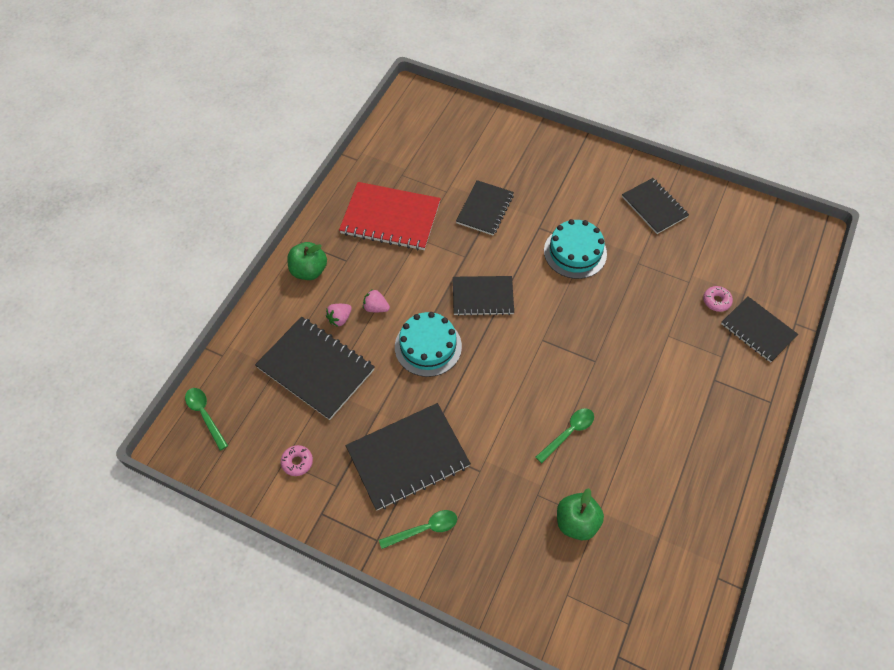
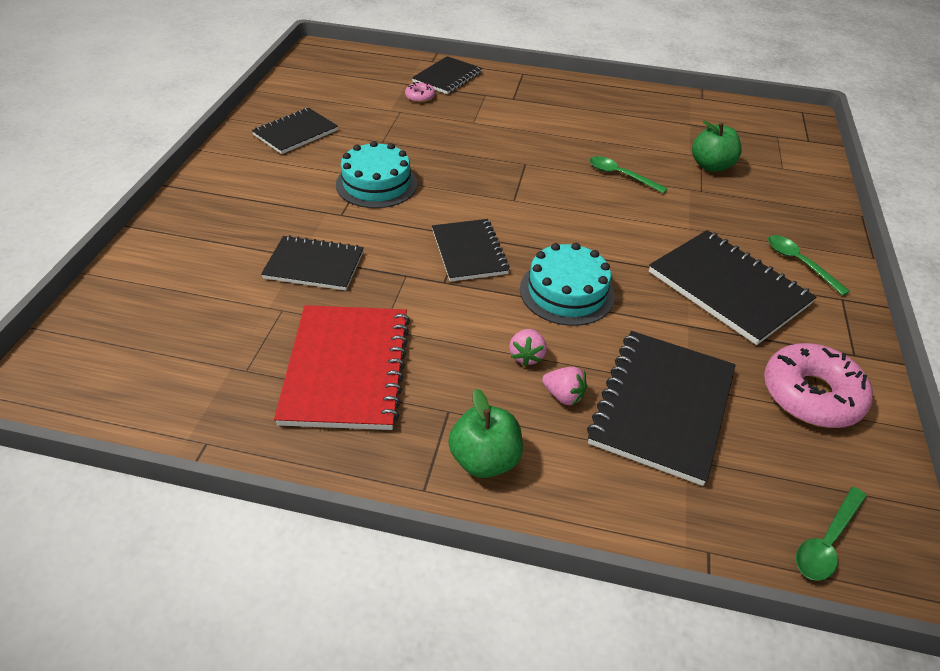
camera: 105 degrees left, 15 degrees down
(297, 462) = (811, 395): pink donut -> pink donut, size x2.13

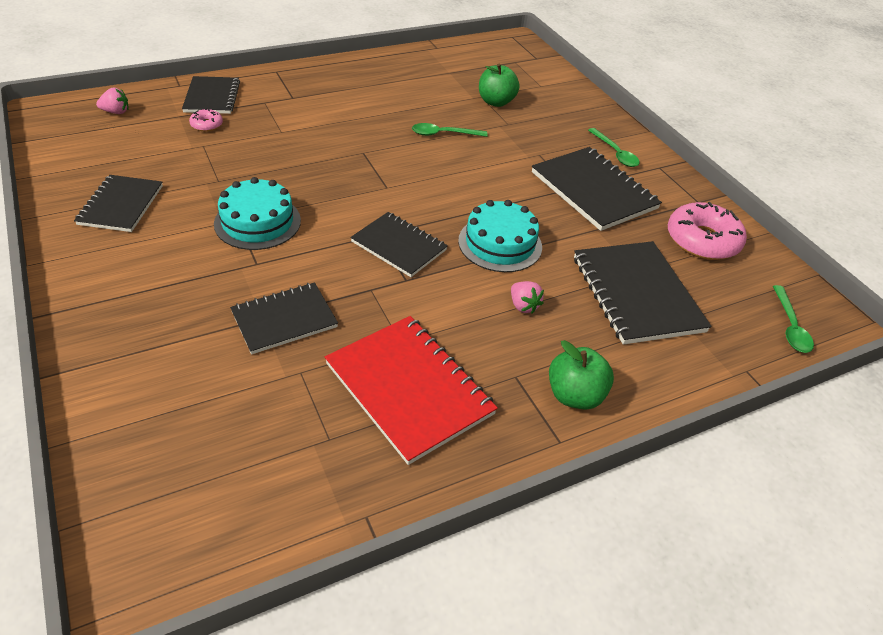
camera: 40 degrees left, 0 degrees up
(563, 396) = (575, 321): pink strawberry -> pink strawberry (116, 112)
(728, 288) = (593, 190): black notebook -> black notebook turned 45 degrees clockwise
(799, 263) = (615, 153): green spoon -> green spoon turned 135 degrees counterclockwise

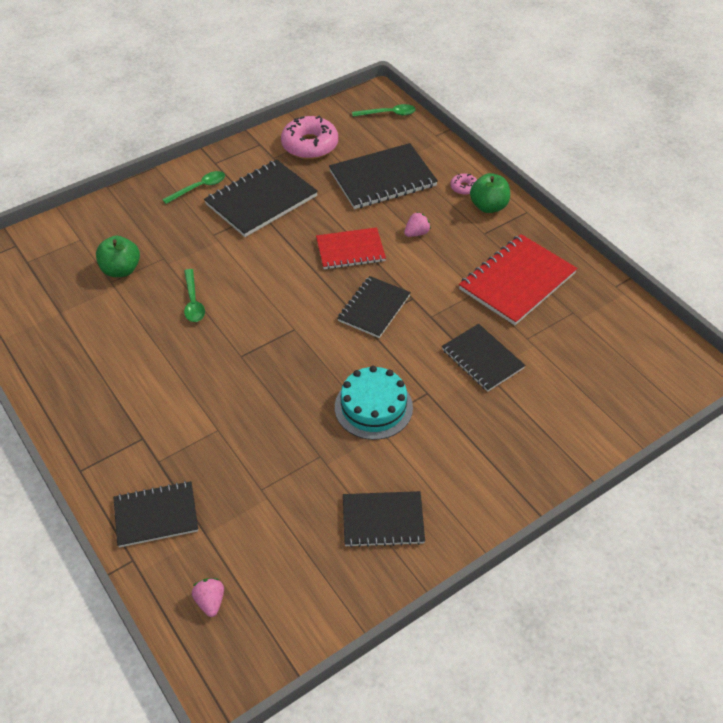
camera: 95 degrees left, 5 degrees up
(207, 125) = (219, 500): pink donut -> pink donut (464, 187)
(500, 243) = (350, 250): turquoise cake -> red notebook

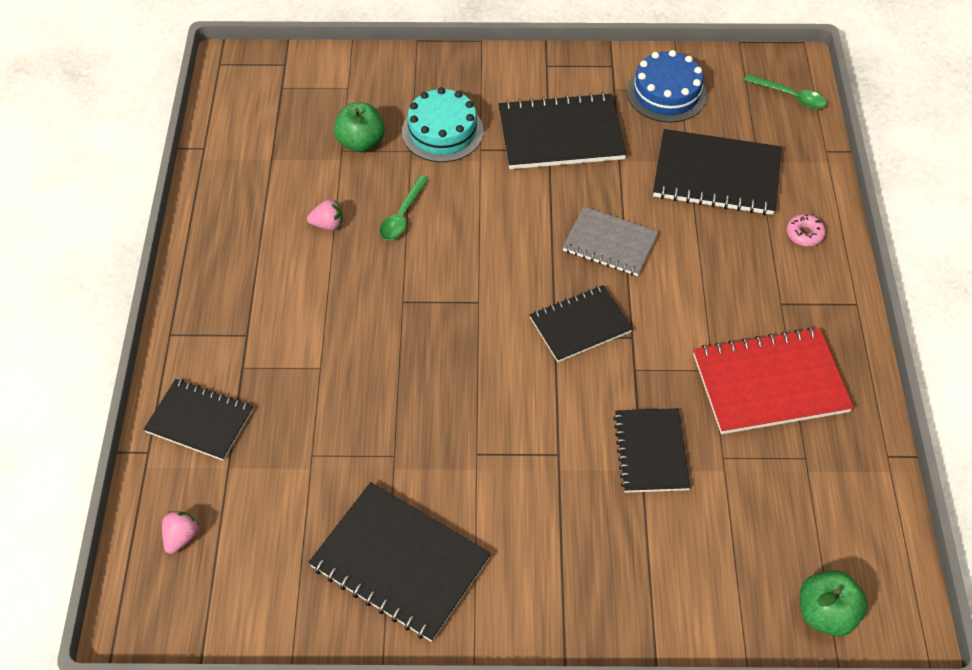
camera: 35 degrees right, 5 degrees up
(199, 188) = (507, 87): green spoon -> none
(310, 145) = (666, 93): pink donut -> blue cake
(350, 250) = (610, 243): red notebook -> grey notebook
(373, 407) = (489, 436): turquoise cake -> turquoise cake (442, 131)
(383, 520) = (400, 562): black notebook -> black notebook, size x1.54
(416, 233) = (701, 262): pink strawberry -> pink strawberry (328, 224)
(488, 206) = (814, 273): green apple -> green apple (825, 613)

